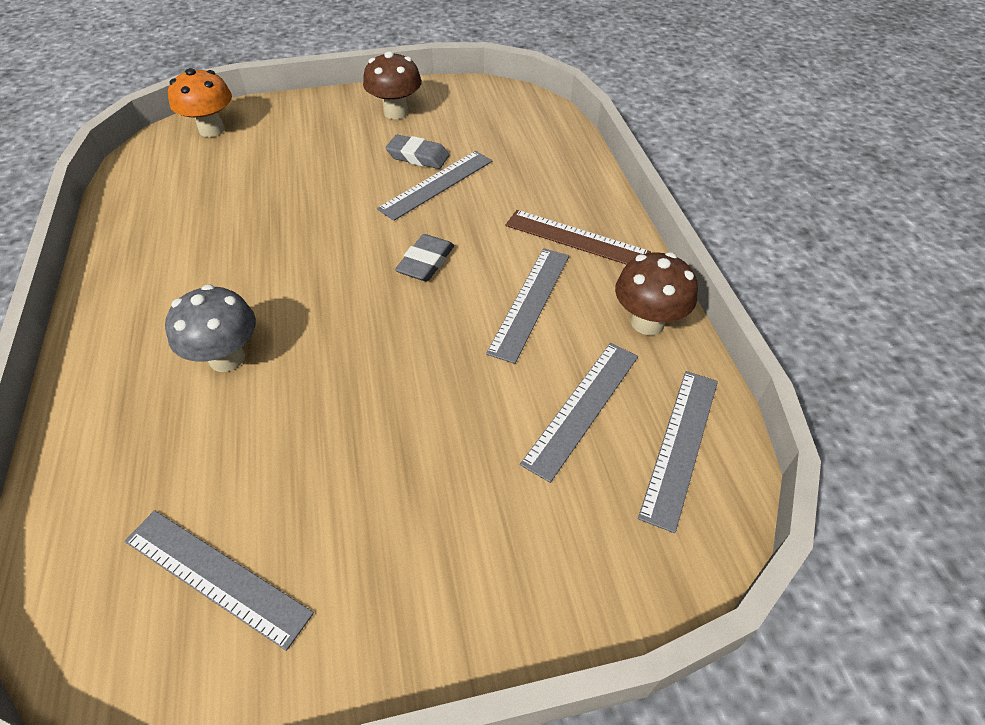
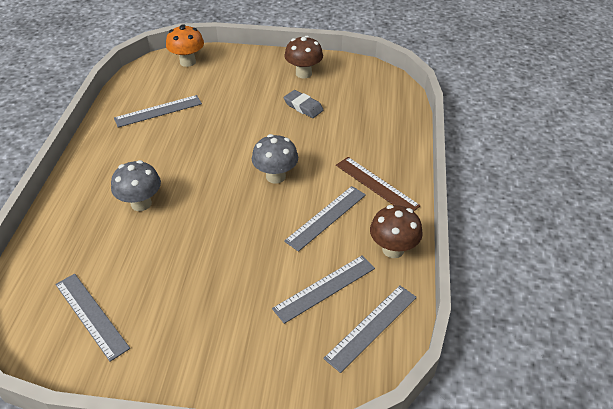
camera: 20 degrees right, 5 degrees down
(426, 262) = (275, 176): grey eraser -> grey mushroom
(436, 184) = (306, 128): grey ruler -> grey ruler (158, 111)

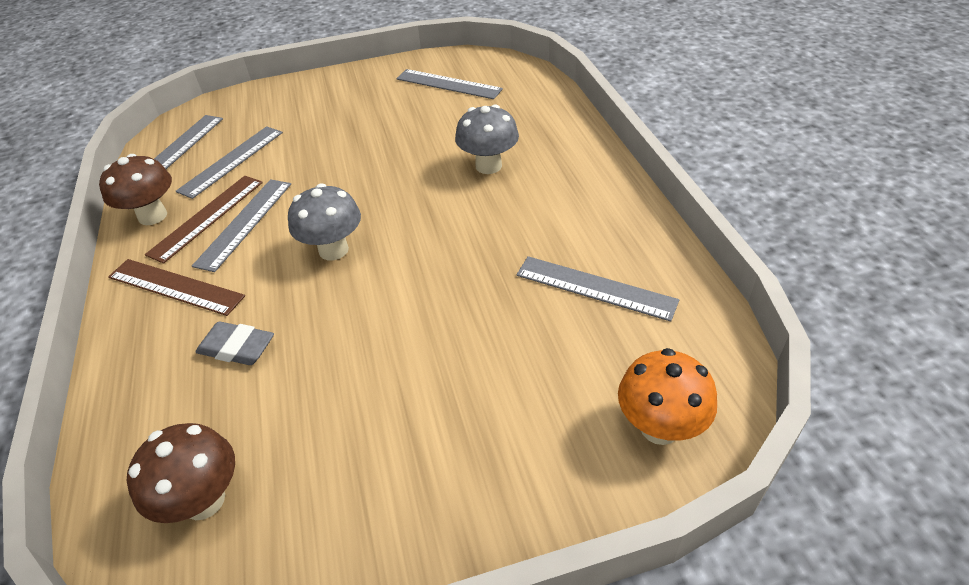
camera: 160 degrees right, 0 degrees up
(158, 111) = (595, 288): grey ruler -> grey ruler turned 75 degrees clockwise
(303, 73) = (371, 498): brown mushroom -> brown mushroom (204, 500)
(303, 107) = (337, 394): grey eraser -> grey eraser (237, 348)
(352, 233) = (207, 217): none -> brown ruler

